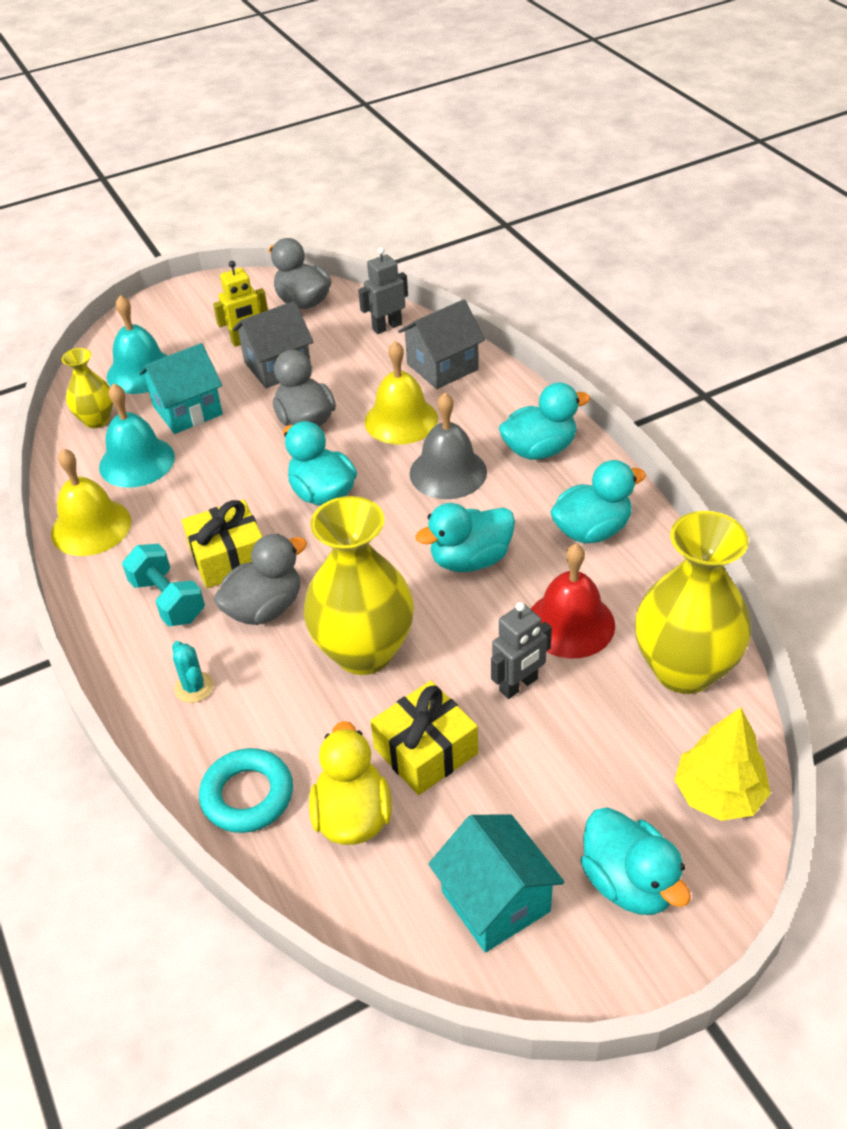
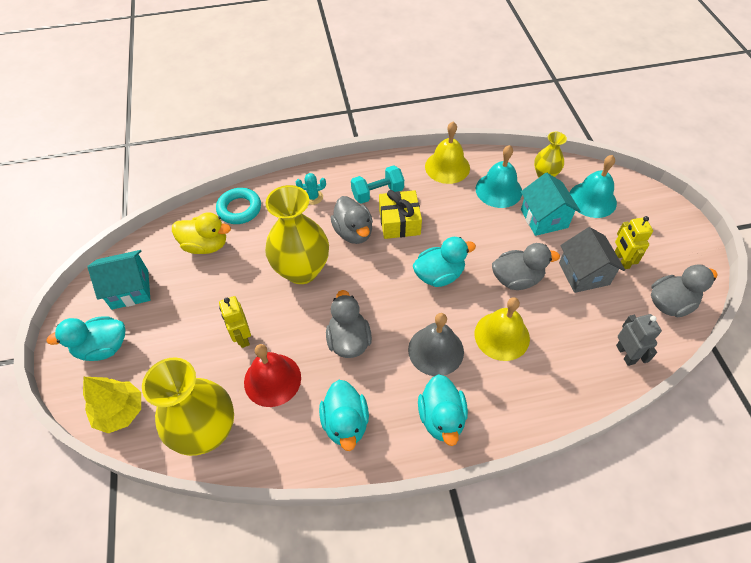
camera: 105 degrees right, 10 degrees up
(426, 750) = (224, 282): yellow gift -> none
(442, 367) = (562, 380): grey house -> none
(470, 559) = (349, 340): turquoise duck -> grey duck
(519, 685) = (242, 337): grey robot -> yellow robot

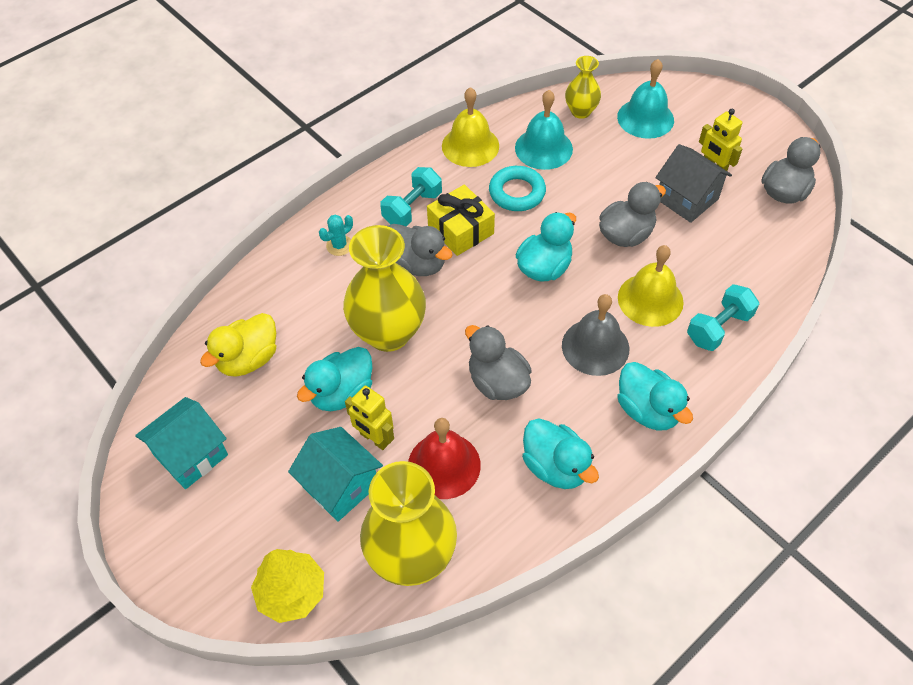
camera: 30 degrees left, 0 degrees up
(103, 348) = (210, 536): turquoise duck -> turquoise duck (341, 393)
(206, 245) = (248, 359): yellow duck -> yellow duck turned 150 degrees clockwise
(239, 209) = (258, 298): turquoise ring -> turquoise ring (517, 192)
(541, 384) = (718, 328): none -> turquoise dumbbell
(544, 218) = (611, 159): turquoise house -> turquoise house (340, 486)
(625, 354) = (776, 260): grey robot -> none

